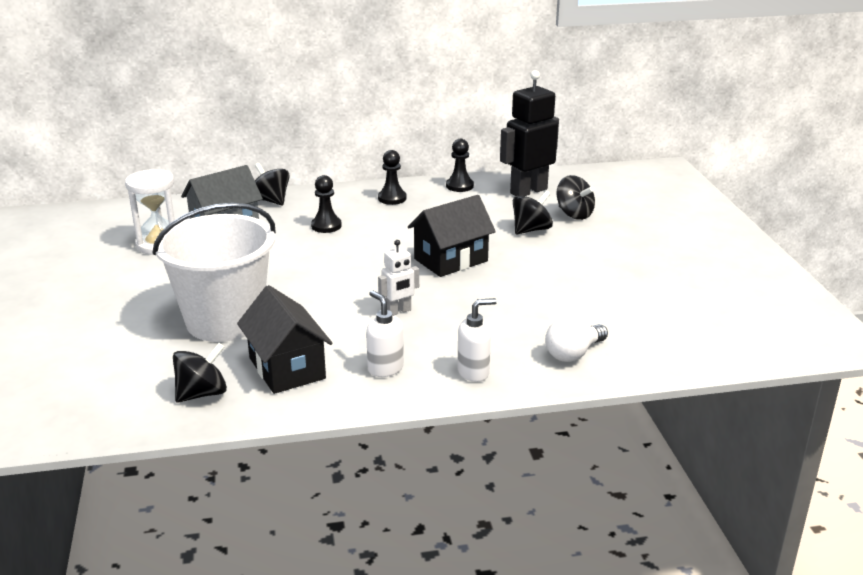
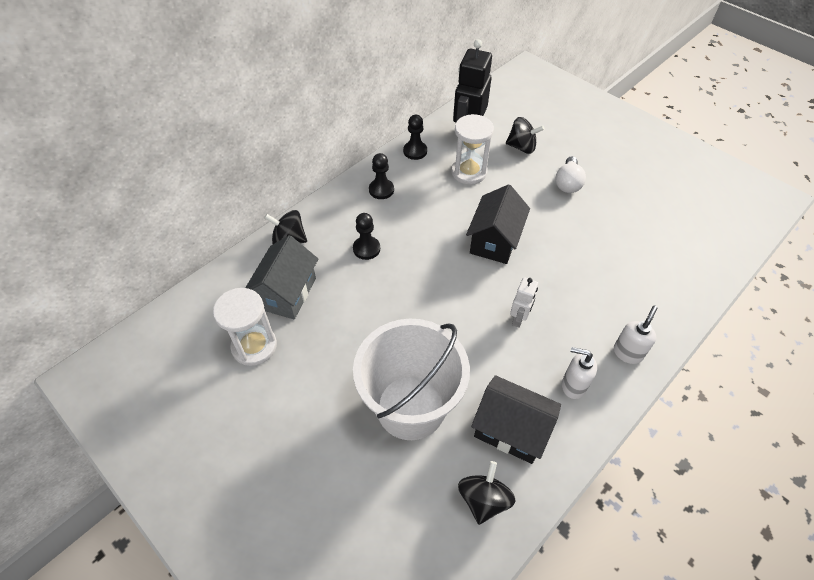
camera: 35 degrees left, 25 degrees up
(493, 213) = (469, 172): none -> white hourglass
(531, 230) = (512, 178): black spinning top -> none
(573, 353) = (662, 296): white light bulb -> white light bulb (568, 183)

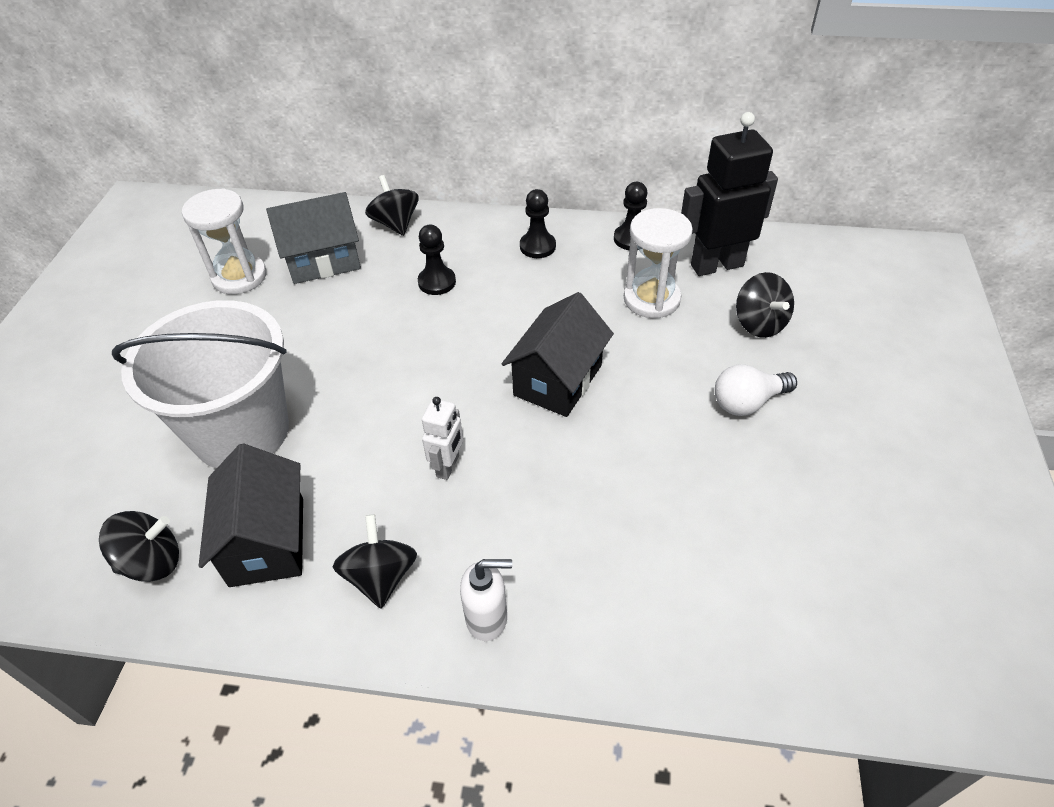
camera: 55 degrees right, 5 degrees down
(495, 241) = (558, 380): black house -> black house turned 45 degrees counterclockwise
(519, 318) = (448, 466): white robot -> white robot turned 60 degrees counterclockwise
(573, 385) = (381, 576): white soap dispenser -> black spinning top

